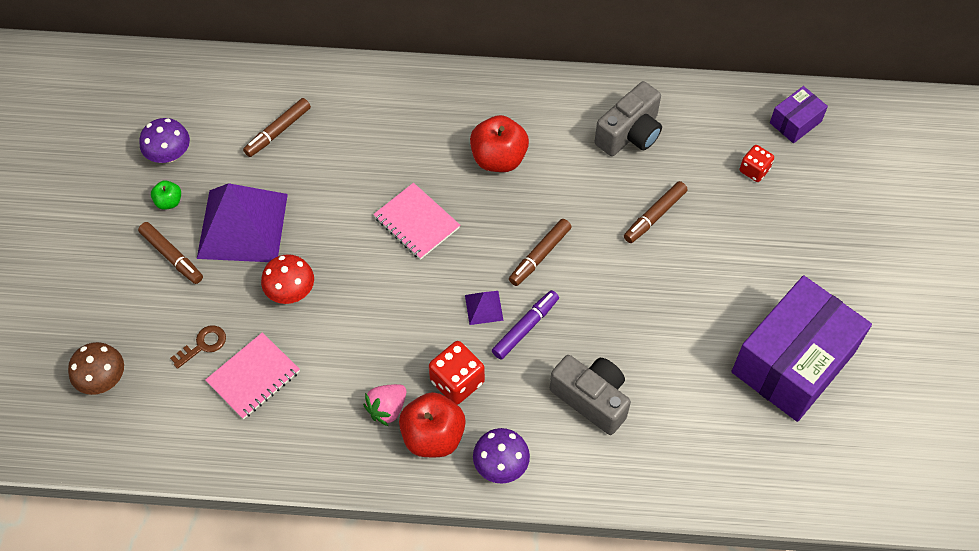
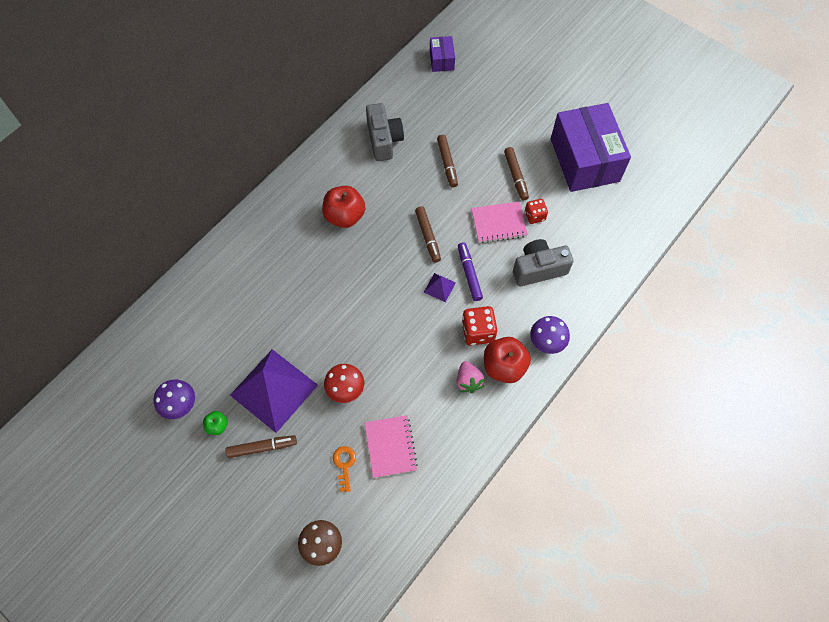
camera: 55 degrees left, 5 degrees up
(203, 345) = (344, 465): brown key -> orange key
(278, 131) = (219, 327): brown marker -> brown marker (515, 176)
(416, 222) = (353, 287): pink notebook -> pink notebook (498, 223)
(754, 170) = (456, 98): red dice -> red dice (534, 216)

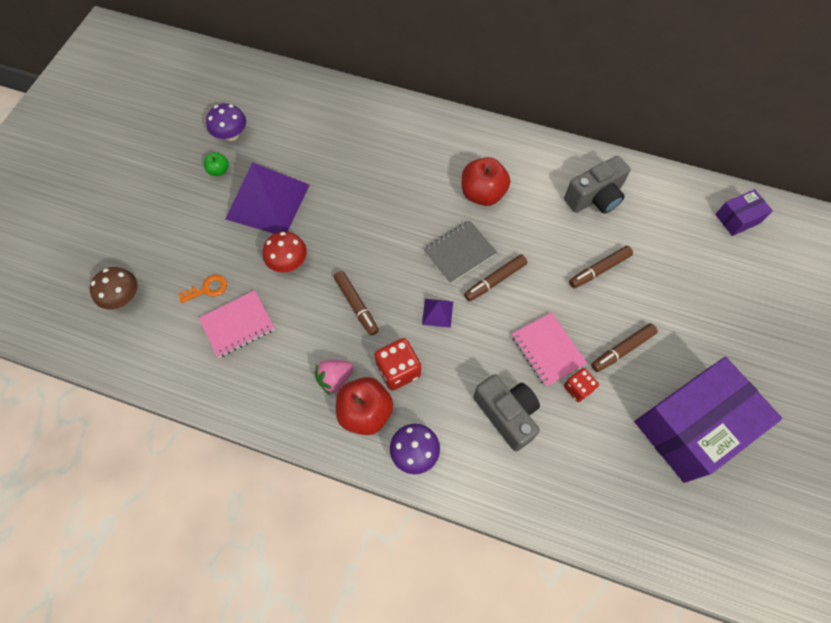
camera: 70 degrees right, 0 degrees up
(262, 447) = (207, 213): brown marker -> brown marker (356, 305)
(392, 252) = (459, 253): none -> grey notebook
(469, 274) = (467, 338): purple marker -> none

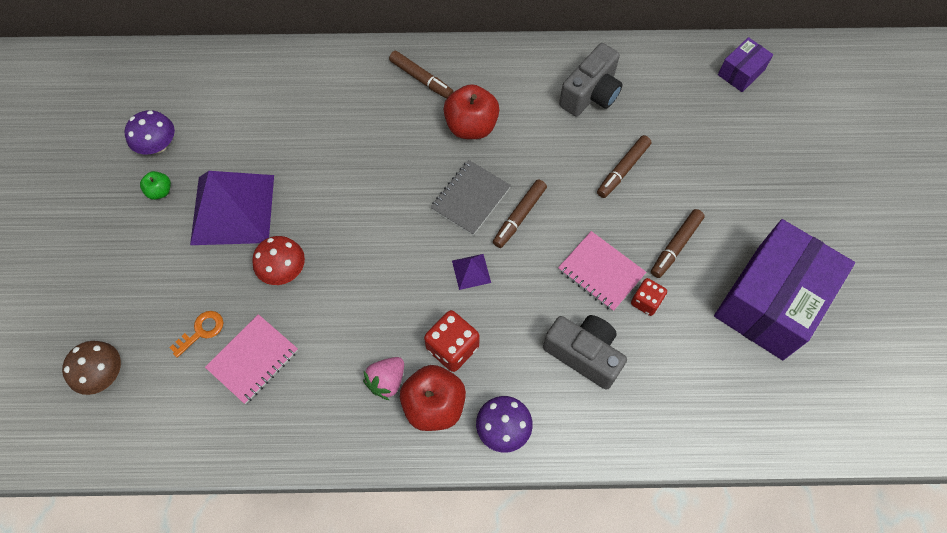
camera: 20 degrees left, 0 degrees up
(356, 305) = (379, 293): brown marker -> brown marker (421, 79)

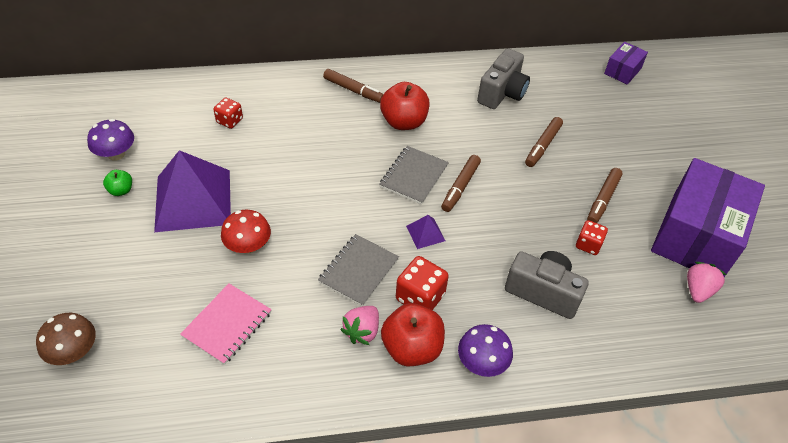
camera: 10 degrees left, 15 degrees down
(201, 331) = (172, 304): orange key -> none
(281, 111) = (229, 121): none -> red dice
(393, 310) = (358, 271): none -> grey notebook
(601, 272) = (542, 225): pink notebook -> none
(754, 368) = (698, 290): none -> pink strawberry

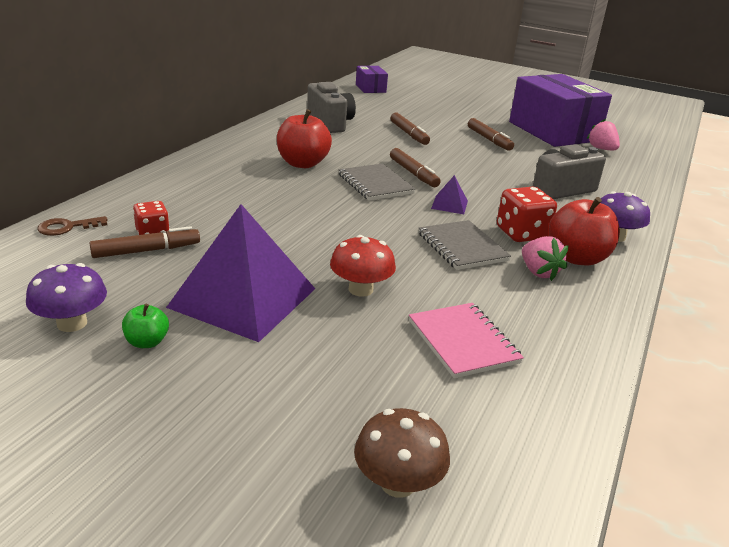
camera: 55 degrees left, 20 degrees down
(204, 86) = (67, 227): none -> brown key
(353, 90) = (223, 166): brown marker -> brown marker (146, 251)
(588, 245) = (528, 160): red dice -> none

